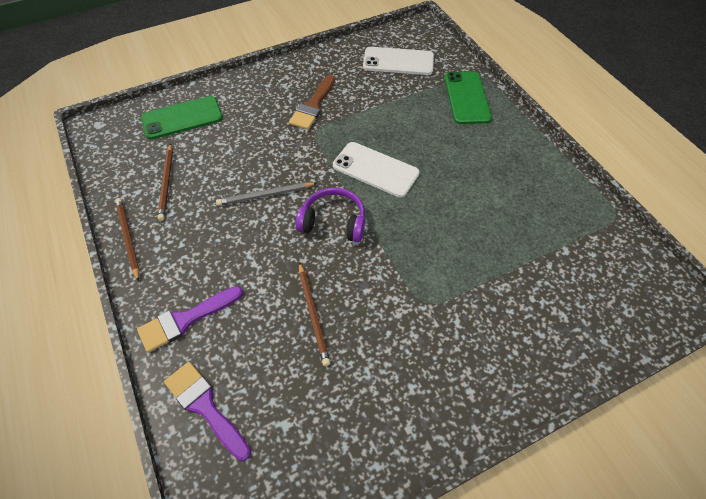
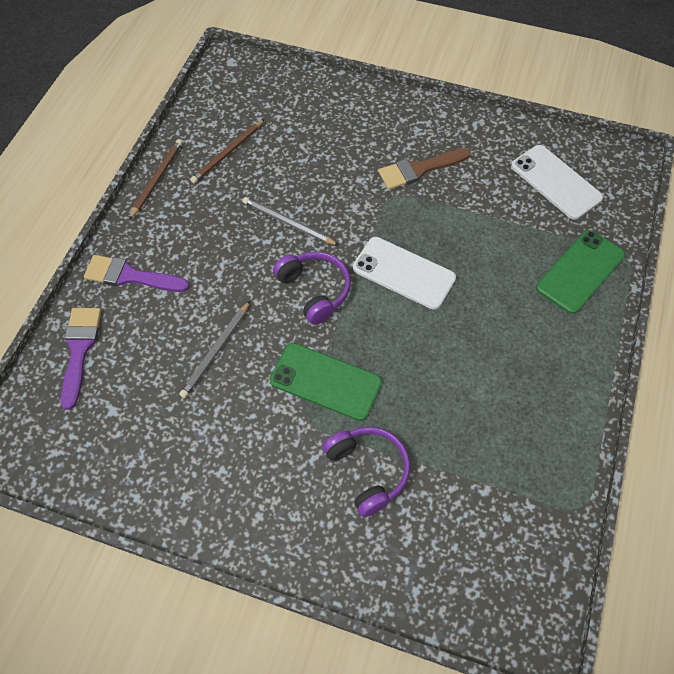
camera: 45 degrees right, 5 degrees up
(182, 118) = (298, 101): green phone -> green phone (325, 381)
(313, 314) = (216, 351): brown pencil -> grey pencil
(375, 169) = (404, 273): white phone -> white phone turned 45 degrees counterclockwise
(496, 299) = (368, 470): none -> purple headphones

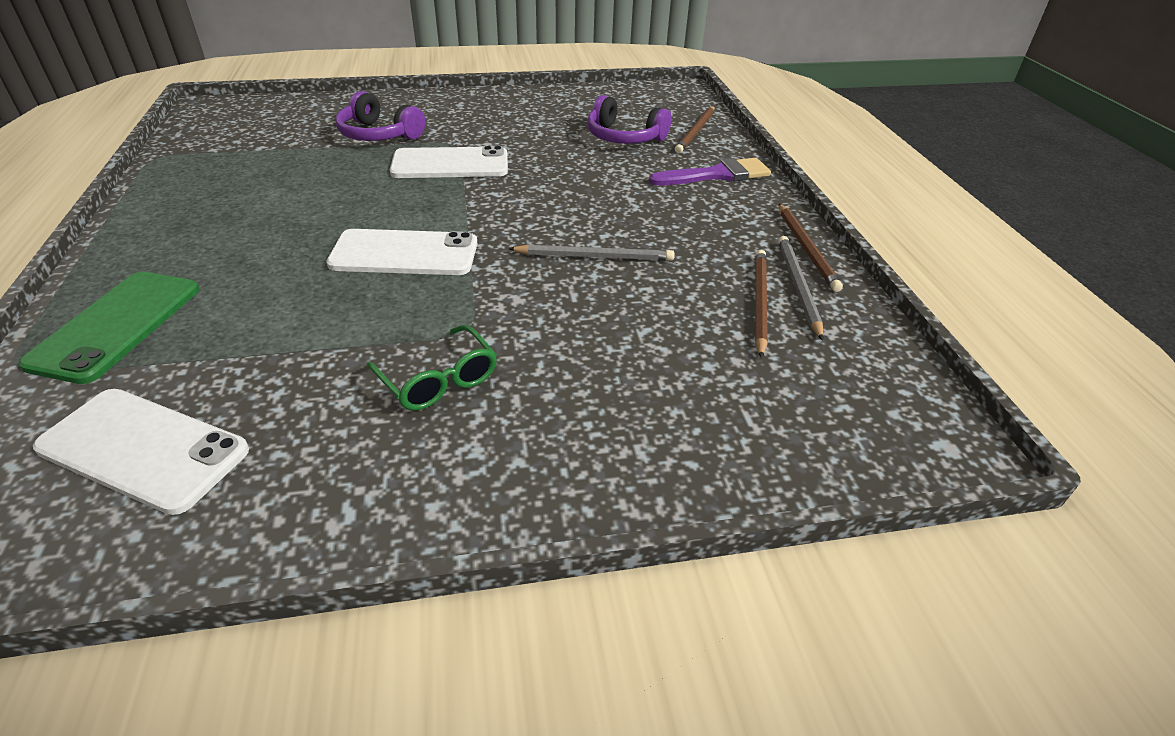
camera: 150 degrees right, 20 degrees down
(79, 350) = (695, 132): purple brush -> brown pencil
(216, 351) = (575, 156): grey pencil -> grey pencil (798, 287)
(314, 290) = (509, 213): purple headphones -> purple headphones (624, 137)
(325, 381) = (450, 164): green phone -> white phone
(419, 169) = (438, 380): brown brush -> green glasses

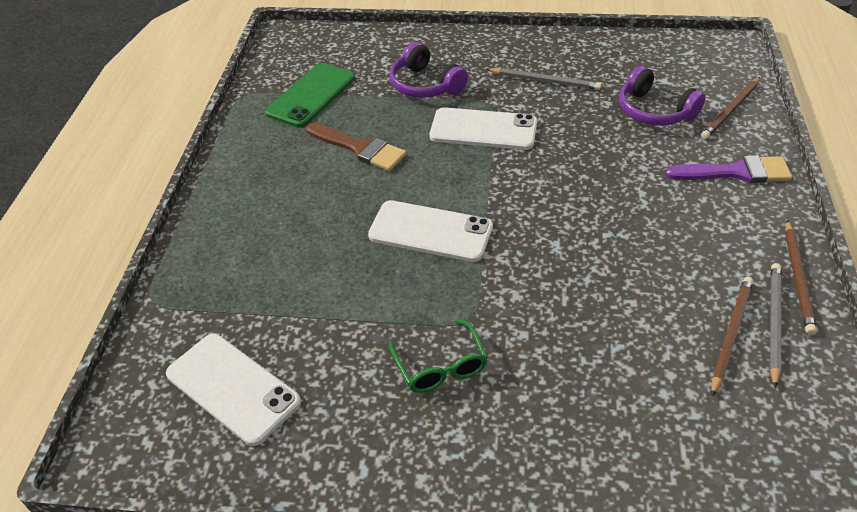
camera: 20 degrees right, 5 degrees up
(117, 325) = (215, 272): green phone -> green phone (311, 95)
(308, 191) = (359, 148): none -> brown brush
(595, 256) = (592, 258): grey pencil -> grey pencil (545, 81)

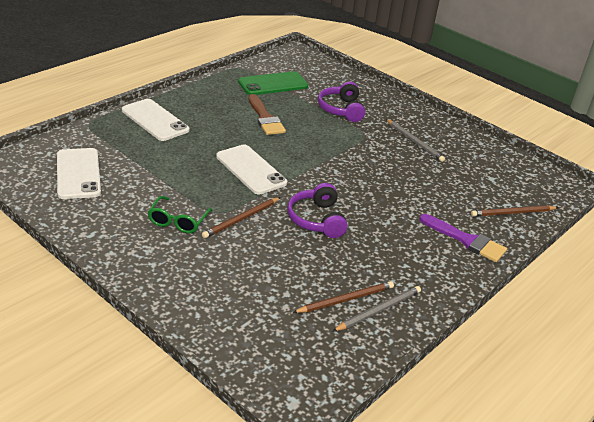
camera: 30 degrees right, 10 degrees down
(483, 130) = (344, 144): white phone -> white phone (155, 120)
(654, 111) = (461, 188): purple headphones -> purple headphones (316, 219)
(798, 278) = (425, 303): brown pencil -> brown pencil (241, 219)

